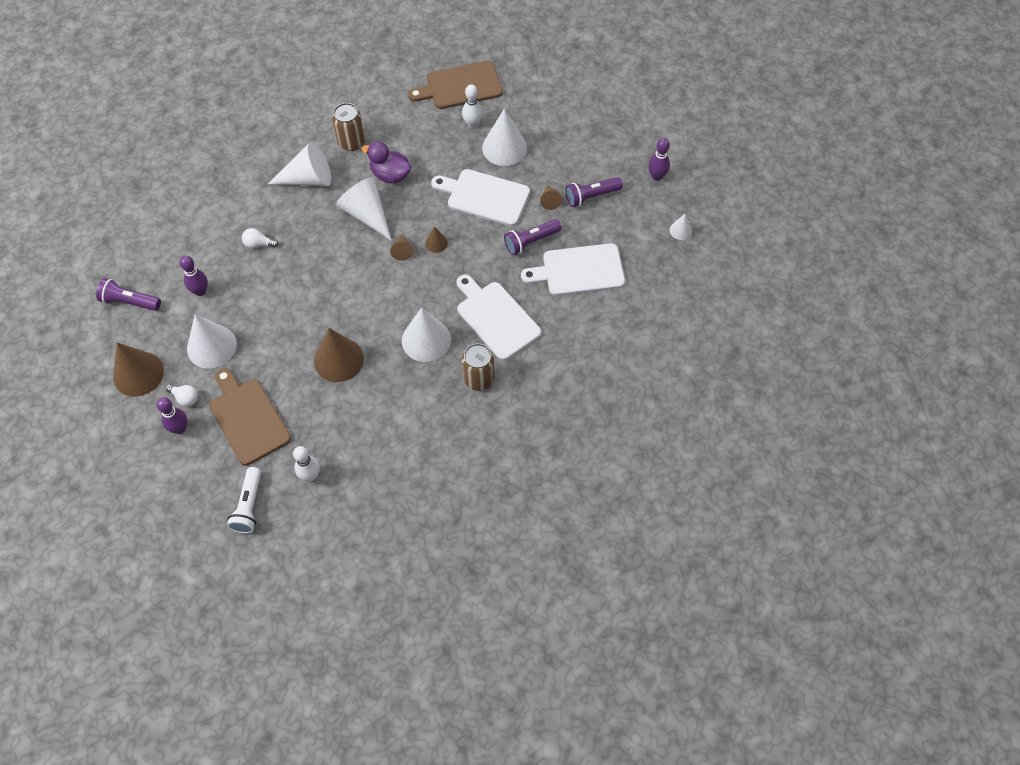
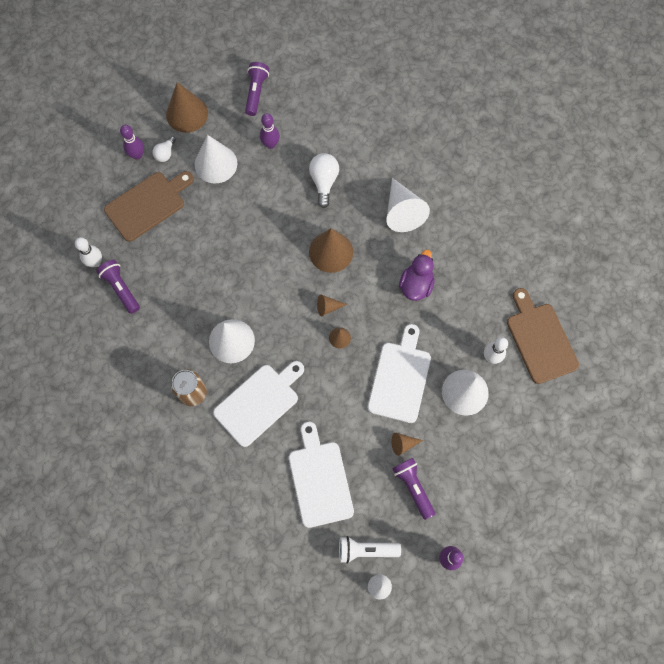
camera: 85 degrees right, 10 degrees up
(249, 506) = (68, 220): white flashlight -> white flashlight (366, 550)
(258, 244) = (324, 182): white light bulb -> white light bulb, size x1.62
(338, 360) = (207, 268): brown cone -> brown cone (331, 252)
(351, 142) = (451, 243): brown can -> none
(366, 214) = (367, 269): white cone -> none
(531, 241) = (350, 429): purple flashlight -> purple flashlight (121, 288)

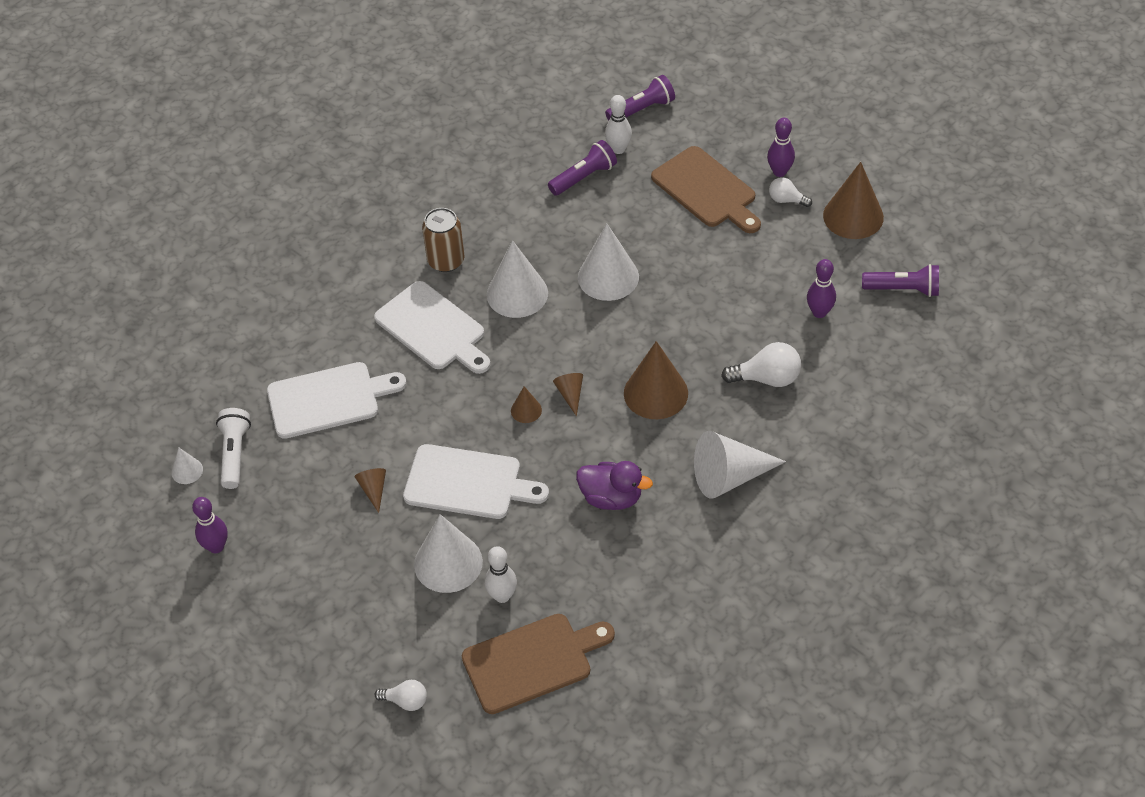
camera: 90 degrees right, 20 degrees down
(216, 164) = (778, 254): white cone -> white cone (608, 277)
(413, 487) = (313, 503): purple flashlight -> purple flashlight (642, 109)
(570, 419) = (406, 701): none -> white light bulb

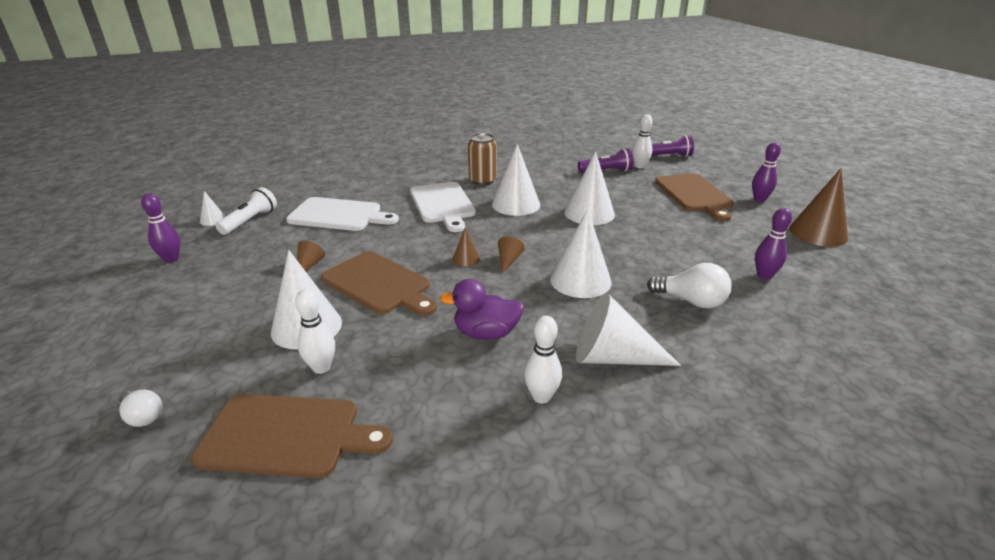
camera: 25 degrees right, 20 degrees down
(468, 483) = (379, 284): white cutting board -> brown cutting board
(611, 498) = (486, 333): purple duck -> purple duck turned 135 degrees clockwise
(655, 393) = (580, 280): brown cone -> white cone
(695, 541) = (541, 396): none -> white bowling pin
(786, 200) = (759, 212): white light bulb -> none
(903, 289) = (858, 284): purple flashlight -> none

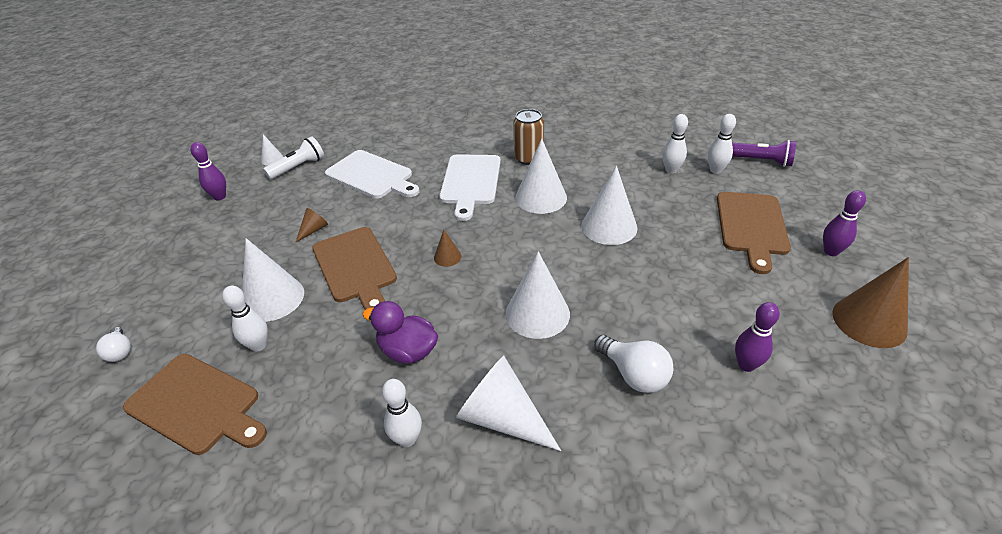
camera: 25 degrees right, 10 degrees up
(508, 261) = (485, 269): brown cone -> none
(606, 171) = (671, 170): purple flashlight -> white bowling pin

